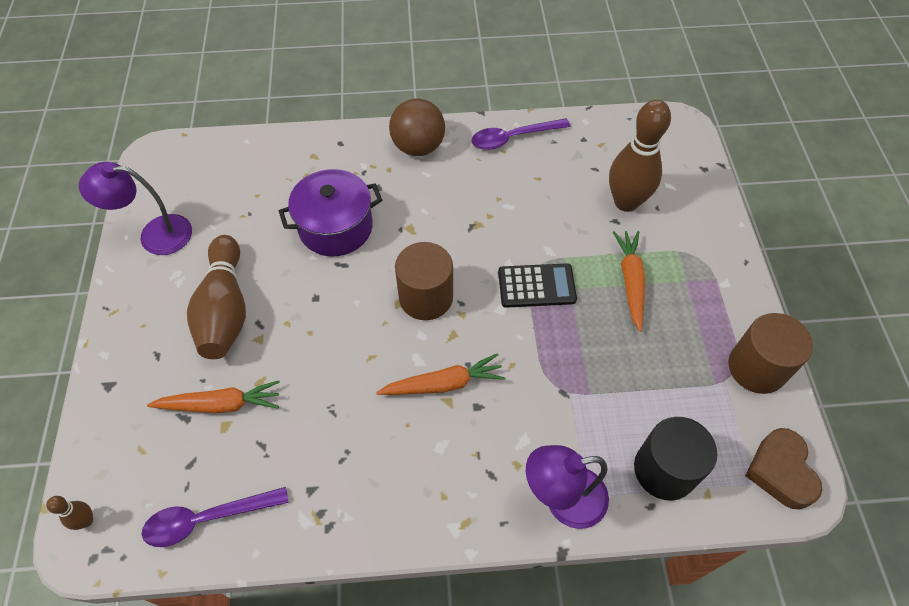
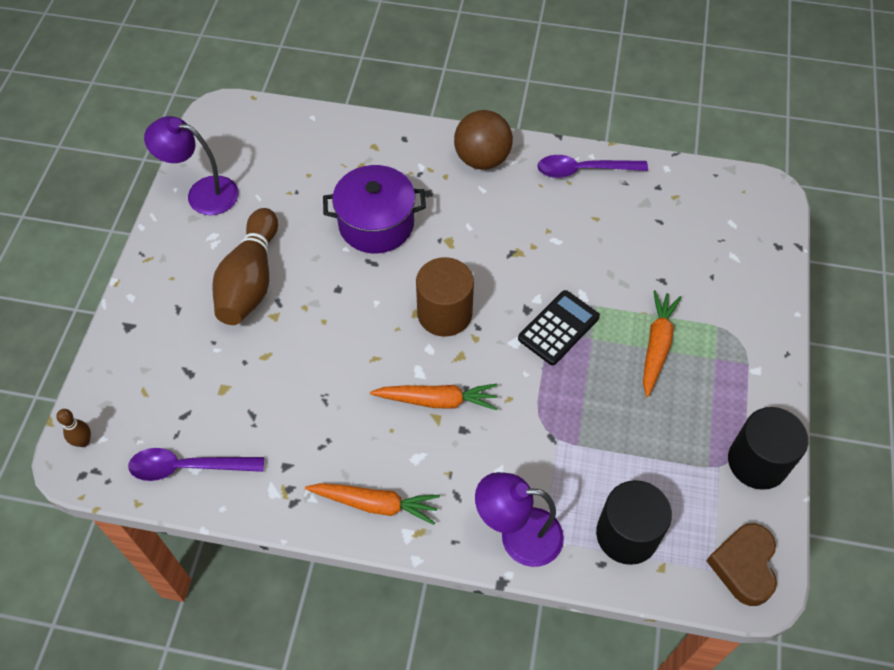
camera: 15 degrees right, 0 degrees up
(220, 404) = (224, 368): orange carrot -> orange carrot (375, 504)
(536, 286) = (558, 328): black calculator -> black calculator turned 60 degrees counterclockwise
(626, 202) = (680, 263): brown bowling pin -> none
(756, 368) = (757, 462): brown cylinder -> black cylinder

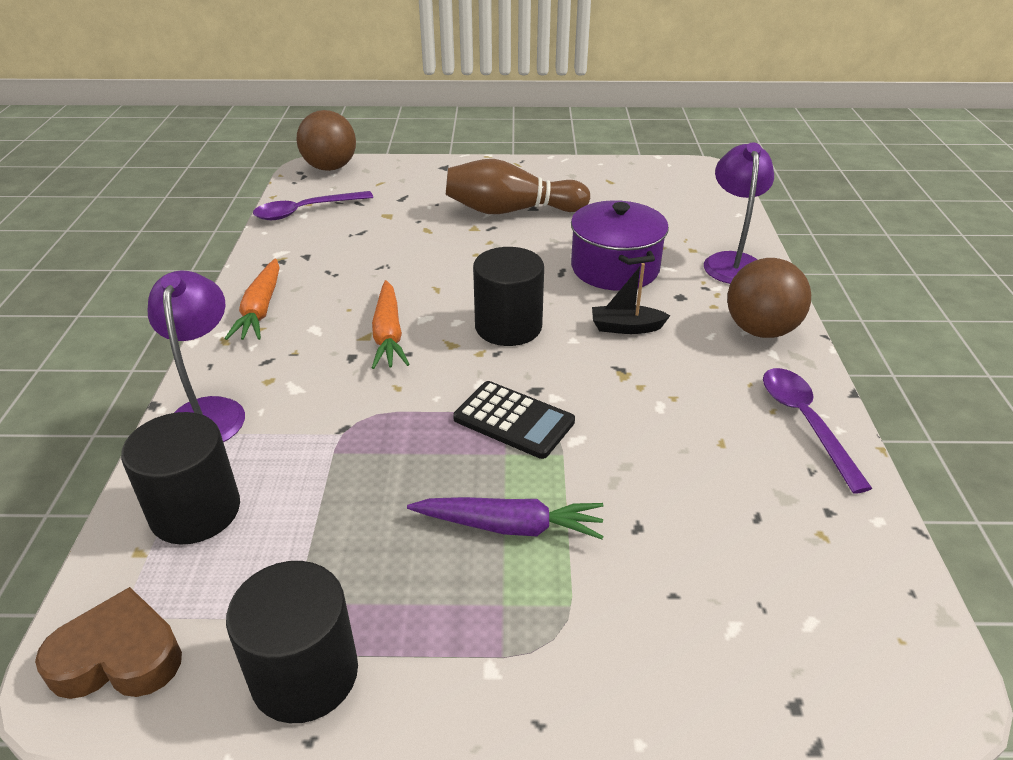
camera: 80 degrees right, 20 degrees down
(83, 441) = (330, 167): brown bowling pin -> brown ball
(187, 467) = (306, 211): purple spoon -> purple spoon turned 105 degrees counterclockwise
(202, 193) = (602, 175): purple lamp -> purple lamp (731, 262)
(444, 313) = (508, 327): brown cylinder -> black cylinder
(462, 237) = (626, 327): none -> black boat
(656, 346) = (510, 526): orange carrot -> purple carrot

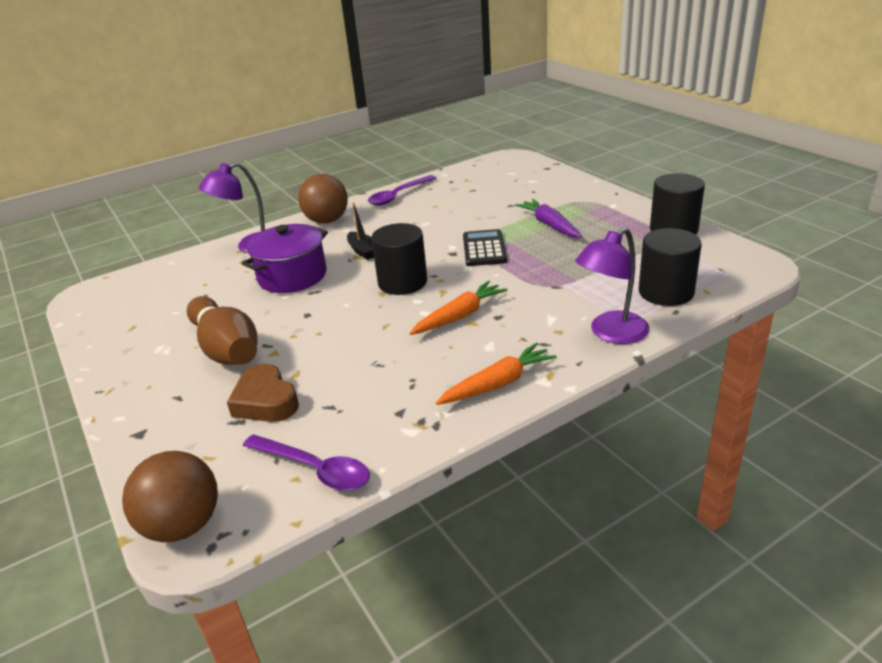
camera: 120 degrees left, 5 degrees down
(118, 657) = (740, 264): brown heart -> brown heart (265, 401)

